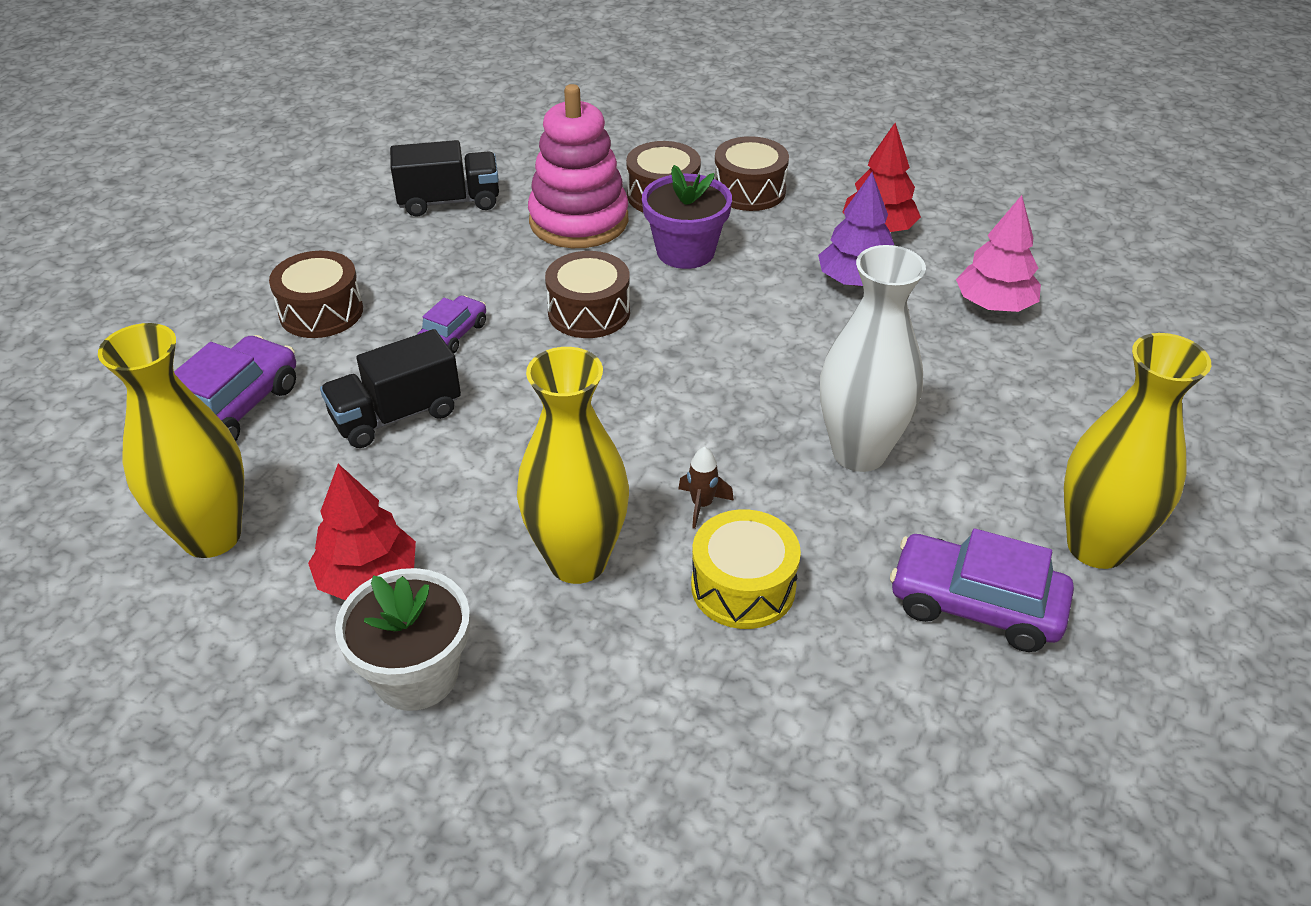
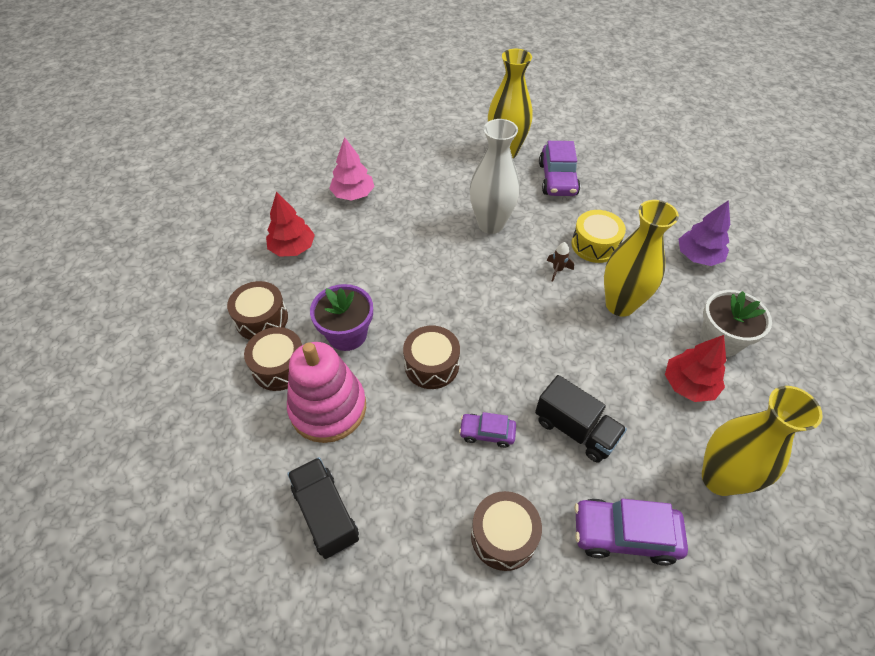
camera: 110 degrees left, 10 degrees up
(856, 281) = (350, 249): purple tree -> purple tree (698, 256)

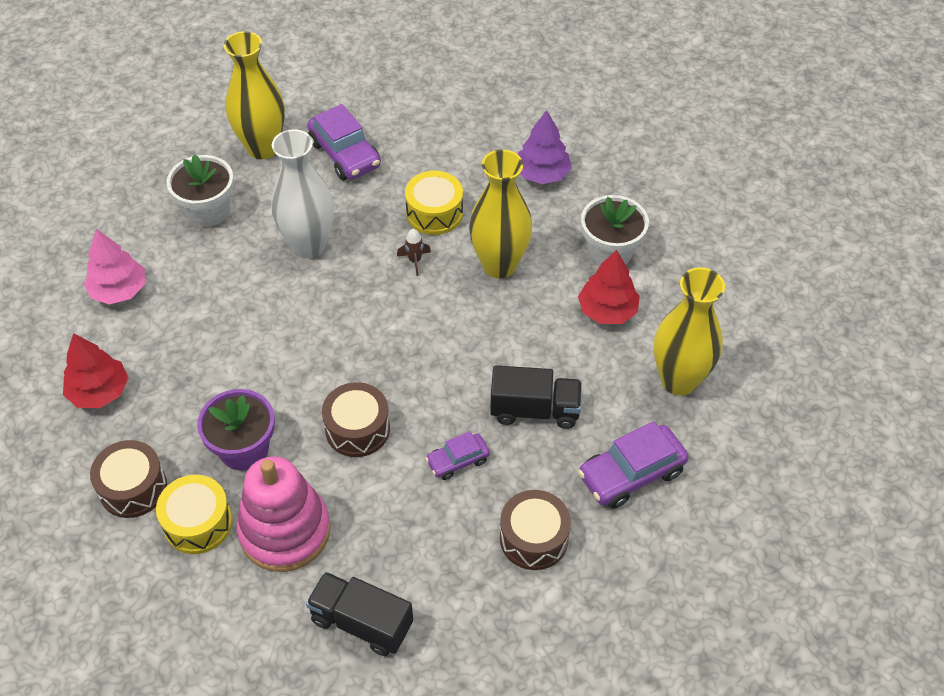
camera: 35 degrees left, 0 degrees up
(280, 367) = (198, 523): brown drum -> yellow drum
(443, 173) = (208, 210): none -> white flower pot

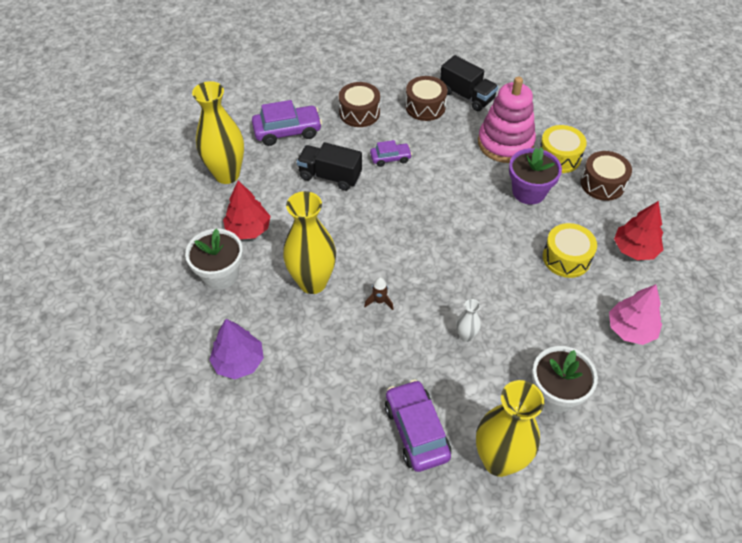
camera: 165 degrees left, 0 degrees up
(309, 245) = (466, 336): white vase -> white vase, size x0.45
(357, 429) = (451, 188): brown drum -> brown drum (425, 107)
(434, 213) = (349, 343): yellow drum -> yellow drum (566, 258)

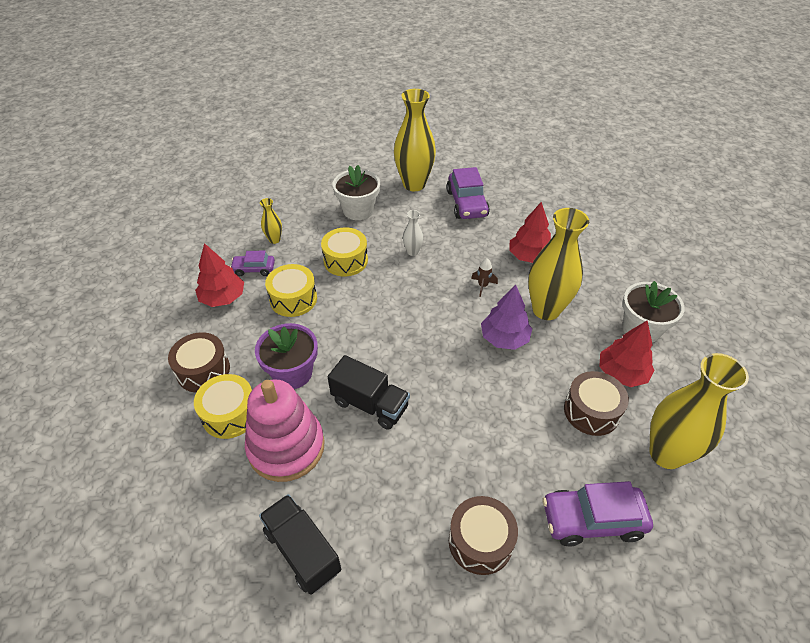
camera: 170 degrees left, 5 degrees down
(239, 362) = (606, 258): purple tree -> purple tree (504, 338)
(330, 176) = (528, 430): black truck -> black truck (370, 404)
(330, 349) = (529, 257): none -> red tree
(390, 158) = (446, 446): purple car -> purple car (254, 269)
(425, 107) = (375, 537): brown drum -> brown drum (591, 411)
(536, 312) = (345, 260): none -> yellow drum
(631, 329) = (274, 240): pink tree -> yellow vase

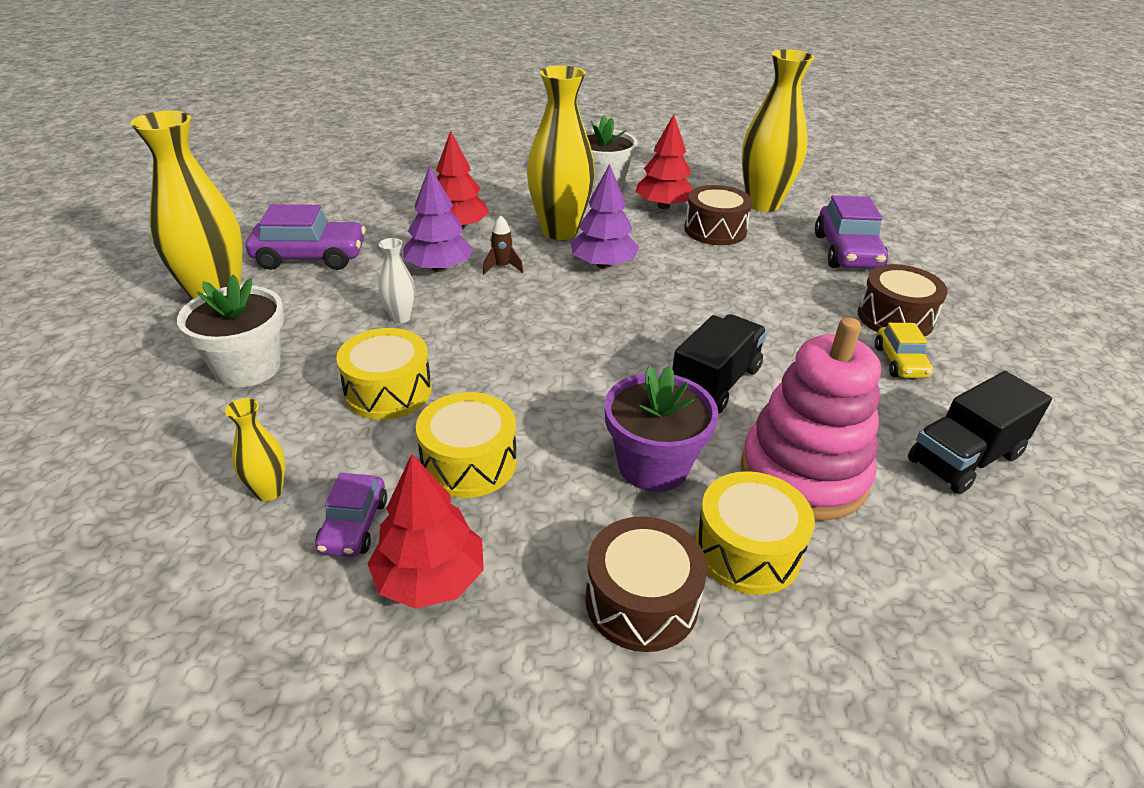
camera: 85 degrees left, 10 degrees down
(413, 531) = (900, 362): none -> yellow car
(472, 257) = (439, 268): none -> purple tree

